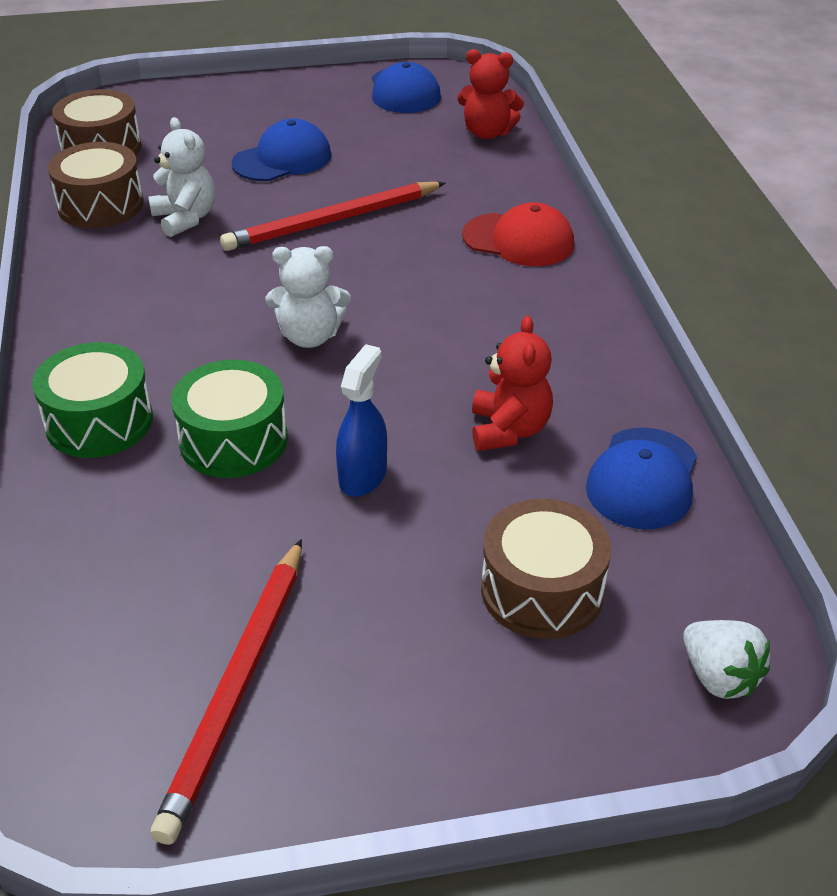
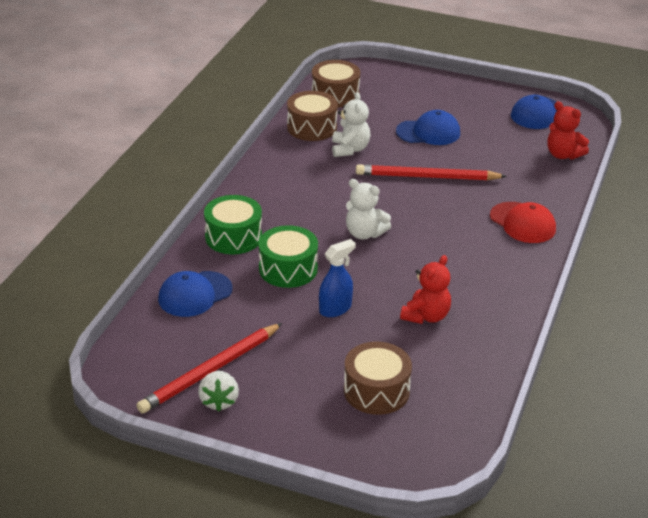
camera: 30 degrees right, 5 degrees down
(643, 479) = (473, 365): blue cap -> blue cap (195, 294)
(719, 677) = (426, 460): white strawberry -> white strawberry (219, 401)

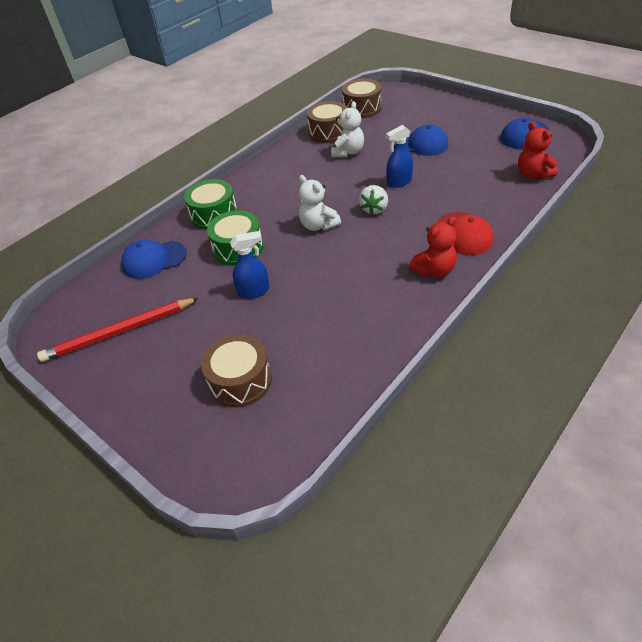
camera: 25 degrees right, 10 degrees up
(219, 401) = (107, 362): white strawberry -> white strawberry (374, 209)
(426, 316) = (327, 312): red teddy bear -> red teddy bear (434, 270)
(427, 177) = (399, 182): red pencil -> blue spray bottle

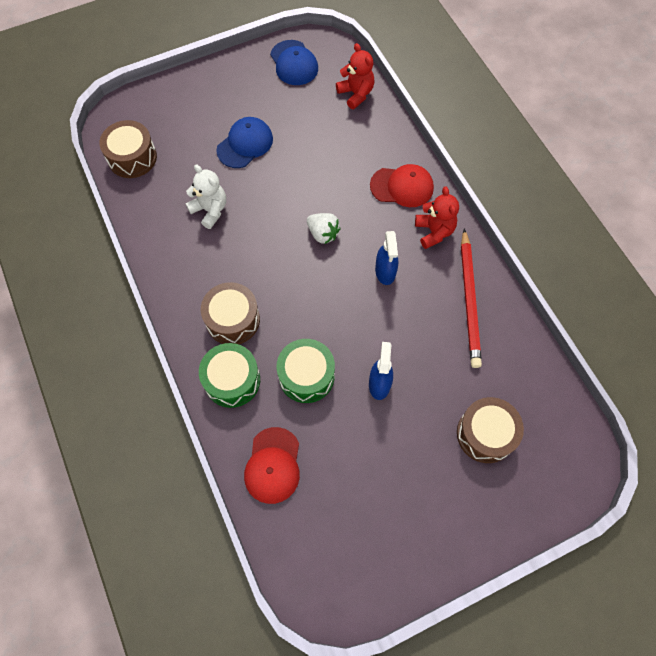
camera: 70 degrees left, 20 degrees up
(119, 332) = (369, 527): red pencil -> red pencil (469, 300)
(154, 260) = (273, 465): blue cap -> red cap
(318, 225) = (316, 290): white teddy bear -> none
(328, 132) = (155, 209): brown drum -> brown drum (233, 320)
(399, 182) = (294, 194): blue spray bottle -> blue spray bottle (385, 272)
(533, 174) = (356, 94): red teddy bear -> red teddy bear turned 120 degrees counterclockwise

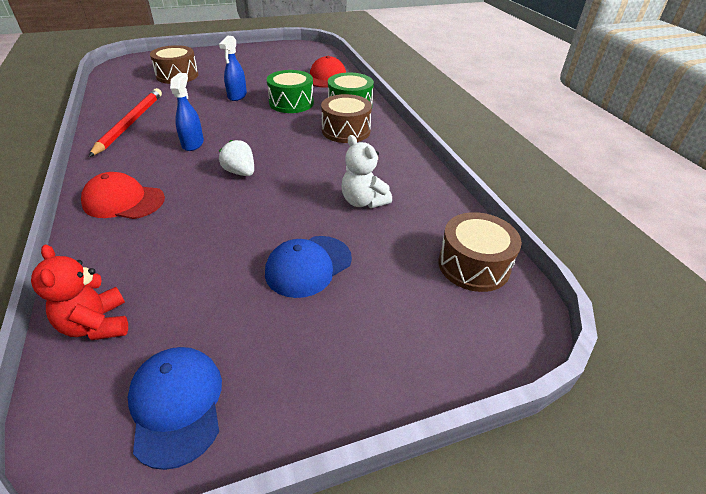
camera: 175 degrees left, 25 degrees down
(434, 232) = (121, 163): red teddy bear -> none

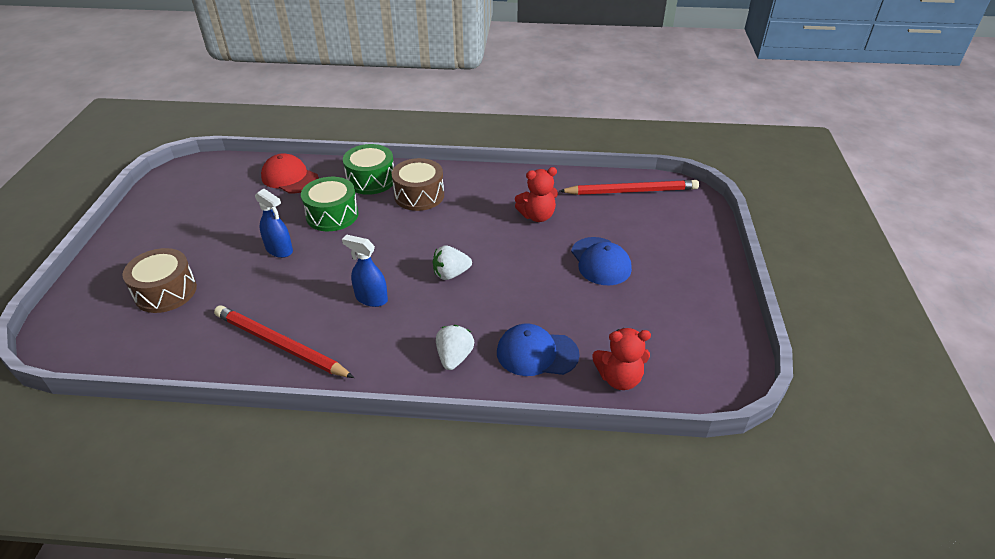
camera: 65 degrees left, 0 degrees up
(123, 201) = (454, 357): red cap -> white strawberry
(177, 405) = (703, 342): blue cap -> blue cap (537, 353)
(363, 201) = (537, 216): white teddy bear -> red teddy bear
(473, 265) = (631, 191): brown drum -> red pencil

